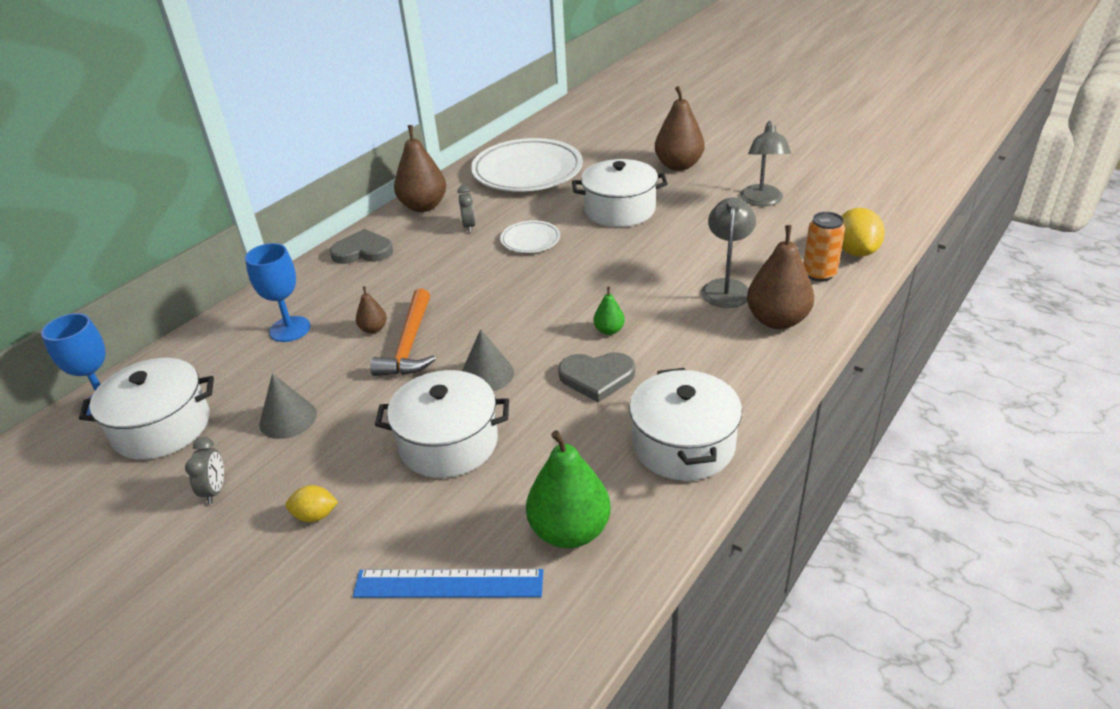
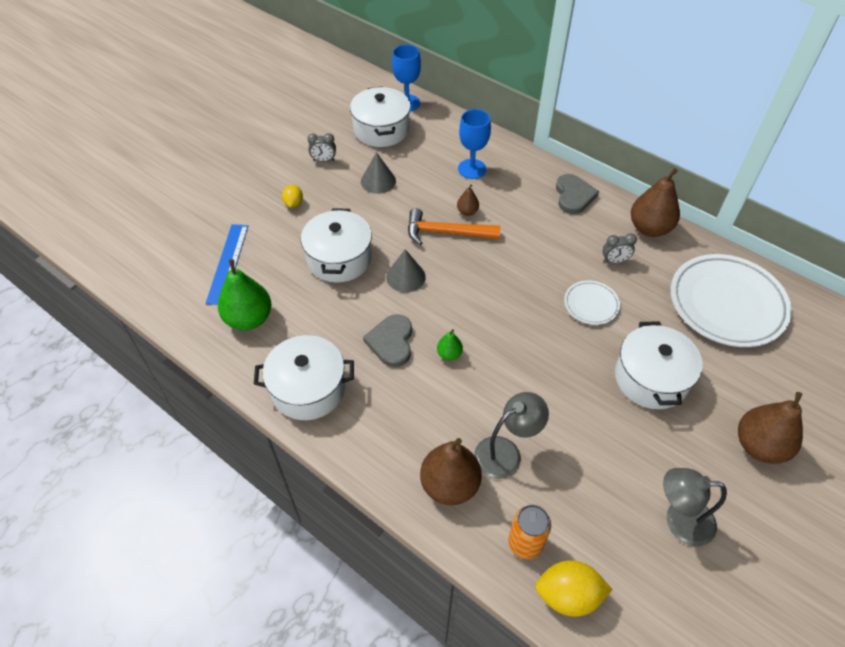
camera: 90 degrees right, 15 degrees up
(726, 287) = (506, 452): grey lamp -> grey lamp turned 45 degrees counterclockwise

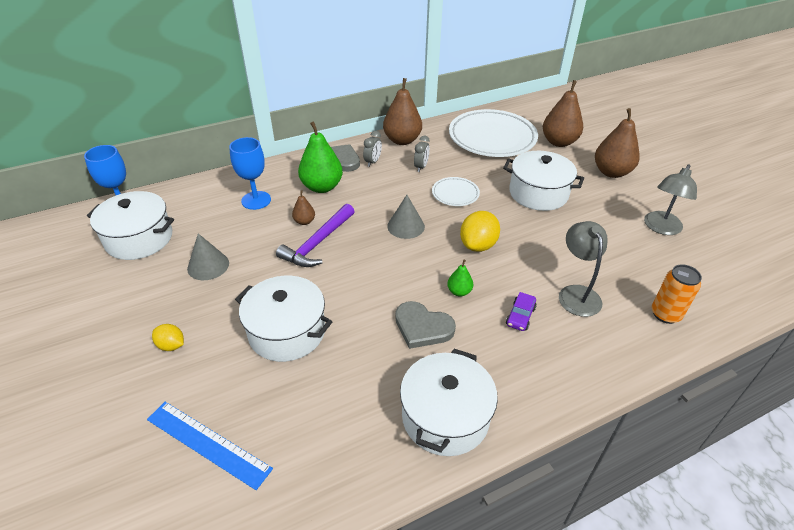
camera: 65 degrees left, 10 degrees down
(249, 319) = (313, 446): green pear -> green pear (322, 187)
(324, 160) = (133, 298): grey clock -> grey clock (372, 162)
(405, 277) = (350, 289): grey cone -> grey cone (406, 226)
(445, 411) = (520, 316): none -> purple car
(446, 232) = (318, 243): orange hammer -> purple hammer
(450, 485) = (598, 341): brown pear -> brown pear (559, 142)
(568, 595) = (714, 307): yellow lemon -> yellow lemon (478, 245)

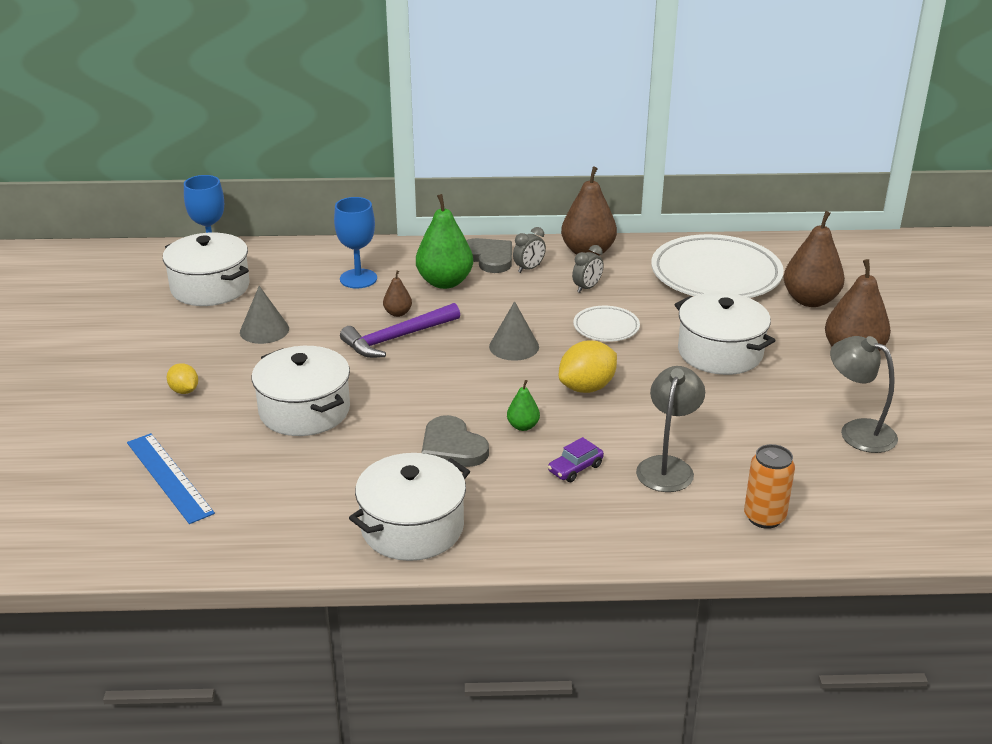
camera: 25 degrees right, 10 degrees down
(660, 228) = (857, 431): grey lamp -> grey lamp turned 75 degrees clockwise

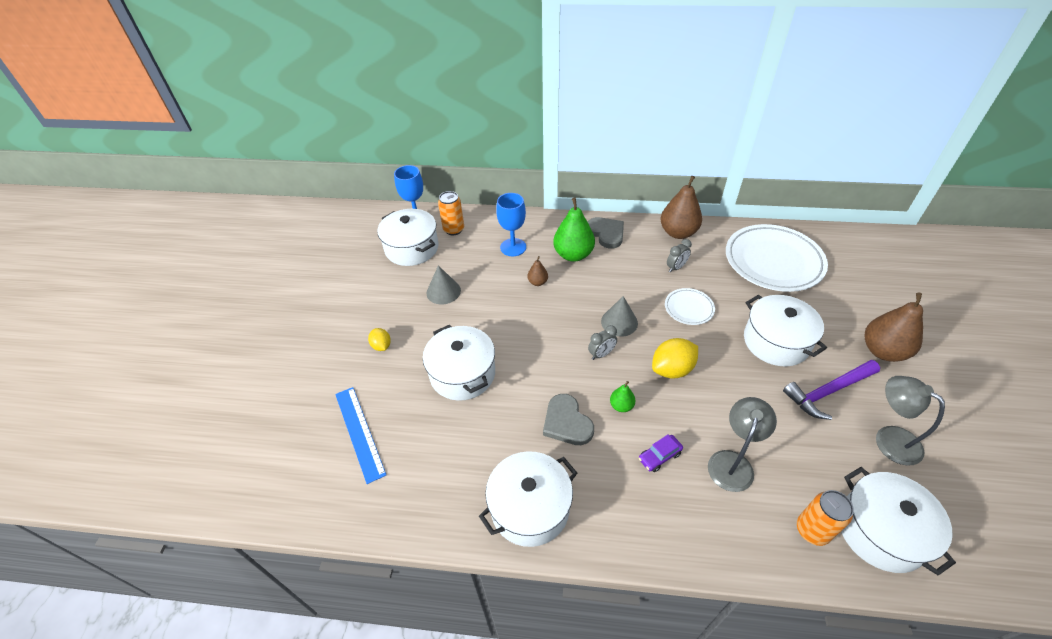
camera: 10 degrees right, 15 degrees up
(269, 264) = (453, 229): none -> orange can
(397, 338) = (535, 307): purple hammer -> purple hammer (828, 392)
(529, 268) = (634, 246): grey clock -> grey clock (601, 354)
(810, 300) = (847, 293): brown pear -> none
(844, 511) = (880, 531): none -> white pot

